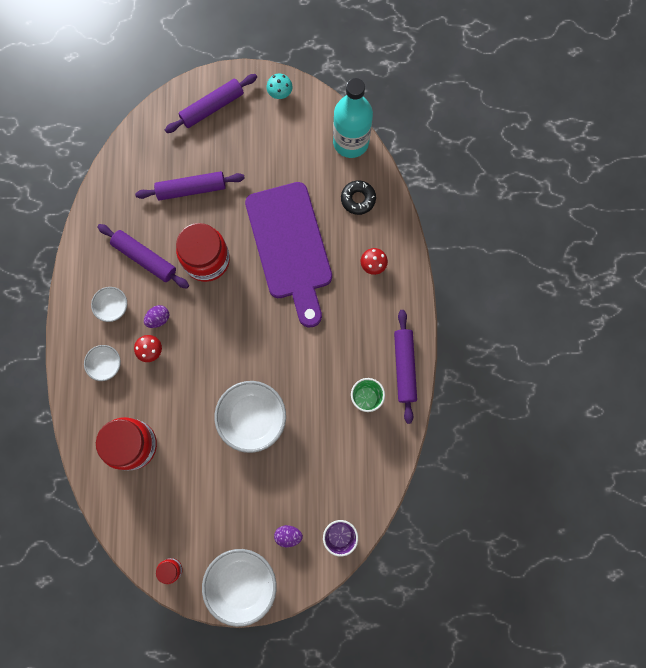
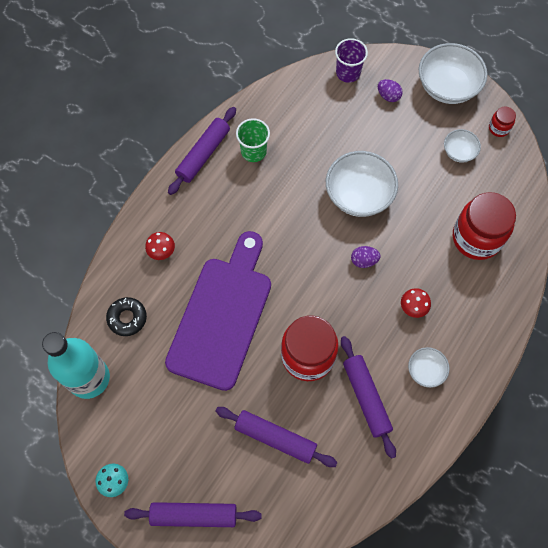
camera: 145 degrees left, 10 degrees down
(106, 364) = (462, 321): white bowl -> white bowl (459, 152)
(158, 319) = (388, 331): purple egg -> purple egg (364, 261)

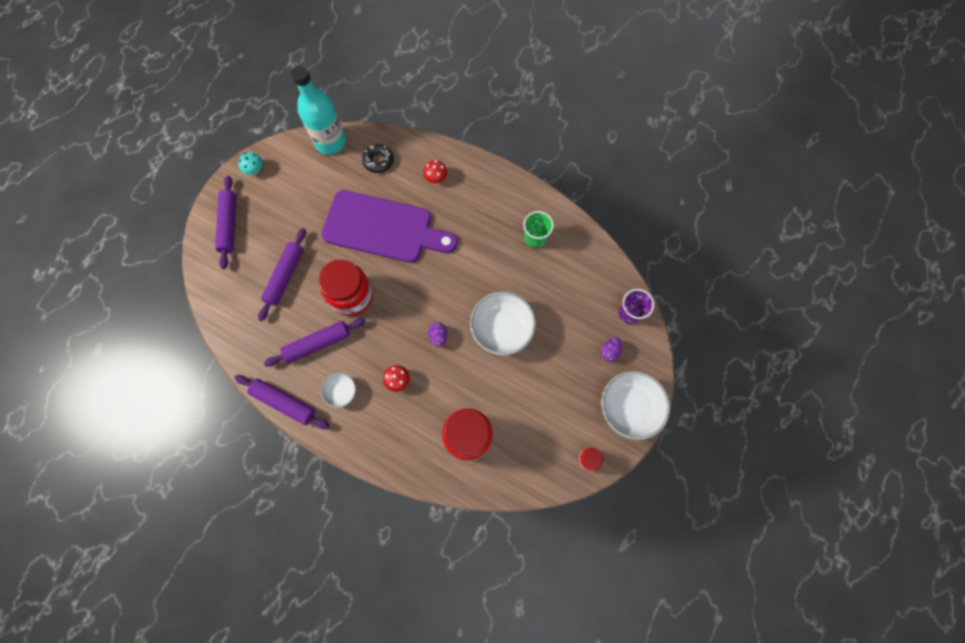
camera: 85 degrees right, 5 degrees up
(203, 154) = (527, 198): purple rolling pin -> purple rolling pin (284, 402)
(459, 152) = (557, 419): white bowl -> none

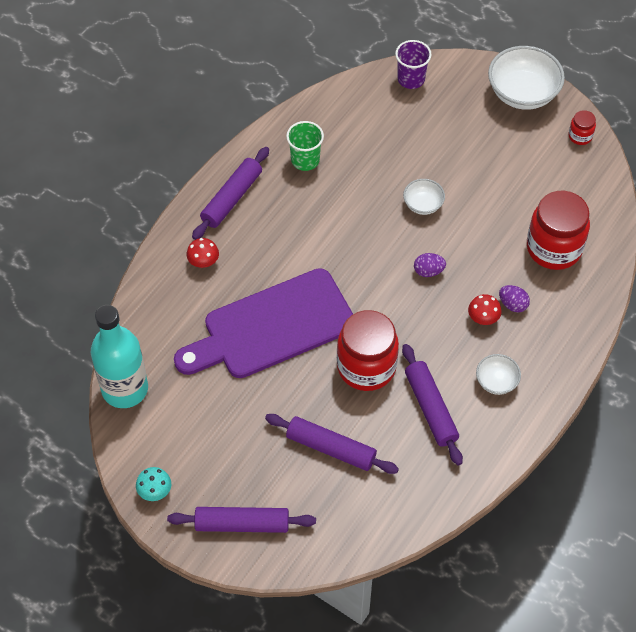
camera: 85 degrees left, 15 degrees down
(284, 402) = (509, 448): purple rolling pin -> purple rolling pin (231, 198)
(378, 161) = (166, 329): black donut -> none
(383, 228) = (272, 327): purple cutting board -> purple cutting board turned 135 degrees counterclockwise
(502, 329) = (423, 204): white bowl -> white bowl, size x0.53
(609, 351) = (456, 103): purple egg -> purple egg (513, 304)

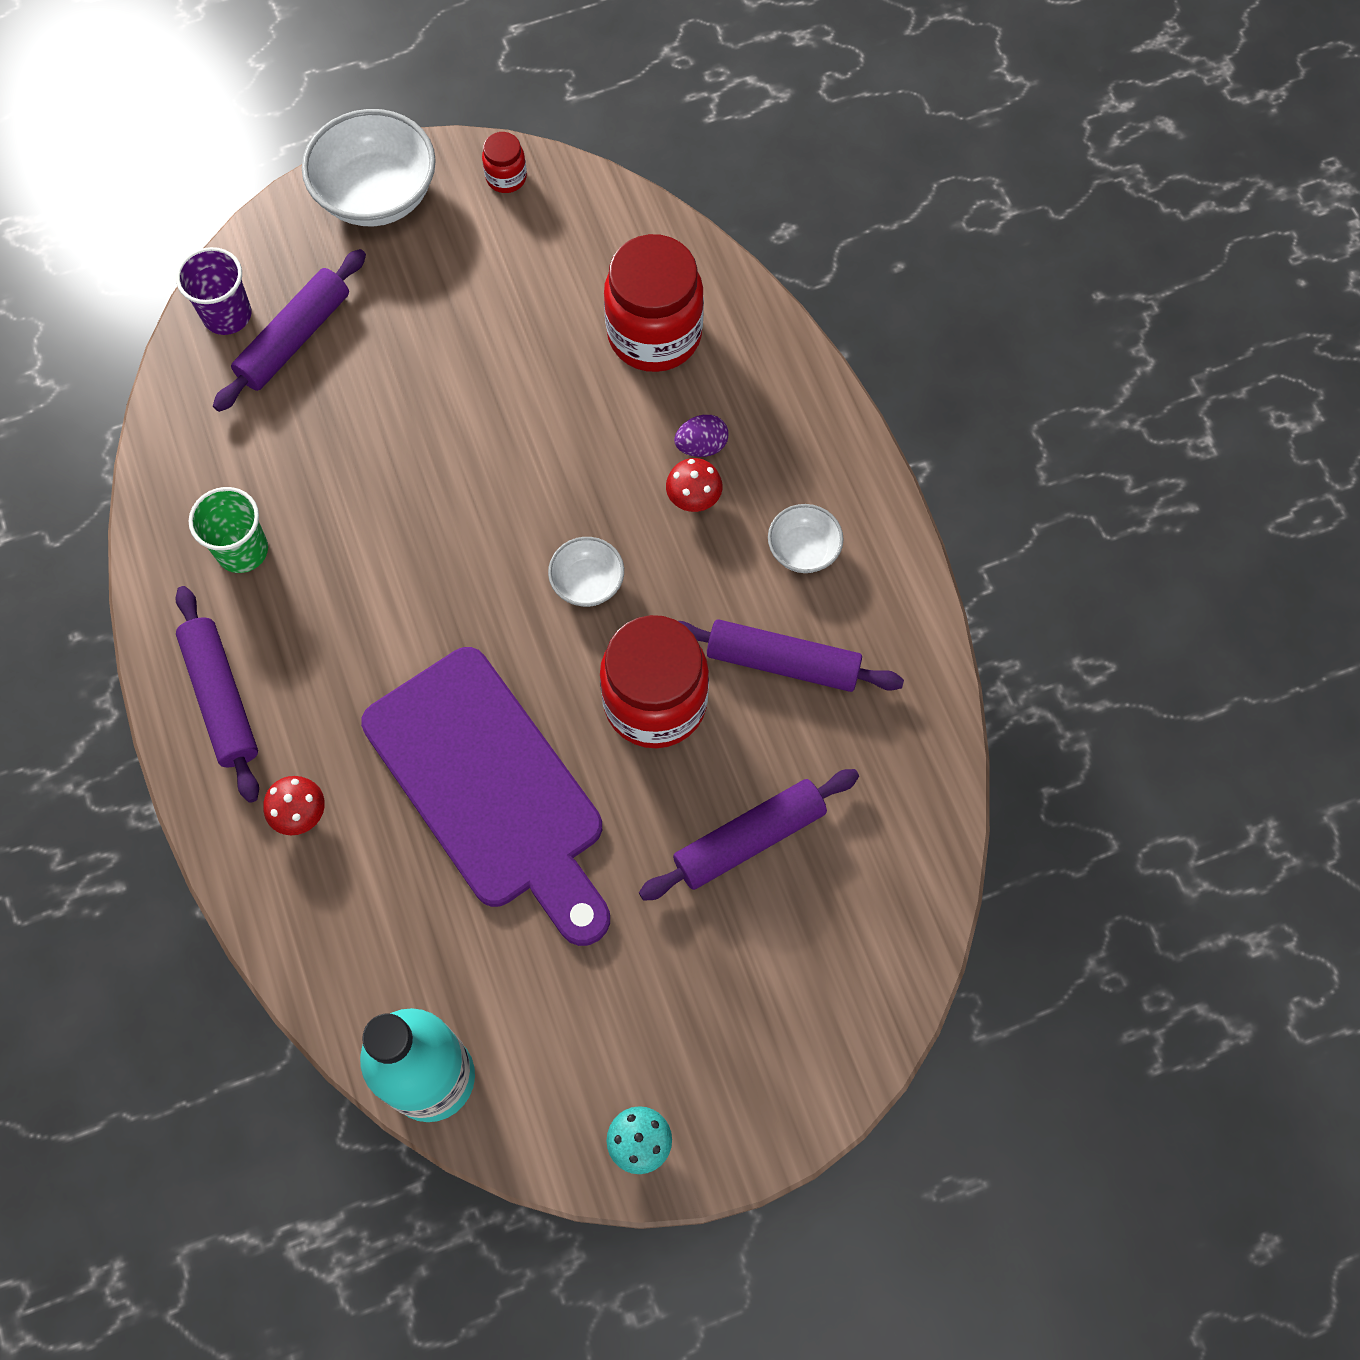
camera: 55 degrees left, 10 degrees up
(242, 524) = (783, 1046): purple rolling pin -> purple rolling pin (295, 339)
(272, 327) = (490, 788): purple cutting board -> purple cutting board turned 45 degrees counterclockwise
(423, 204) = (451, 446): white bowl -> white bowl (587, 582)
(428, 271) = (565, 515): purple egg -> none

